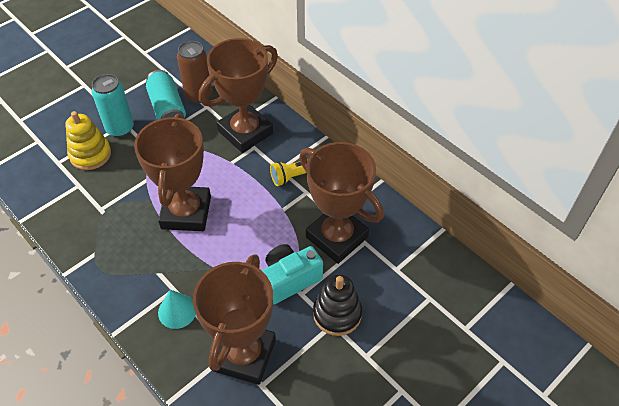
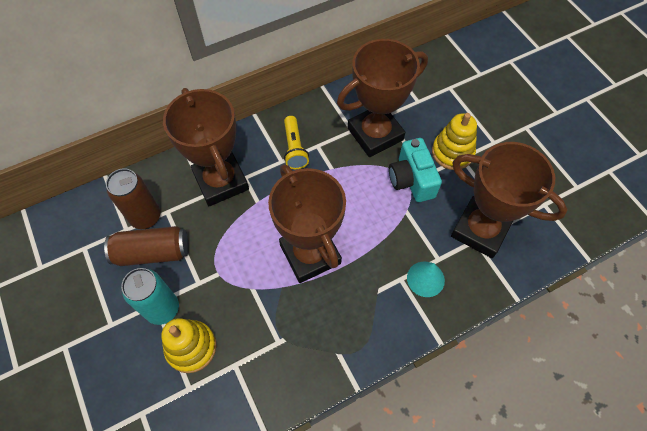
camera: 75 degrees left, 10 degrees up
(167, 109) = (152, 252): turquoise can -> brown can
(186, 212) = (310, 254): brown trophy -> brown trophy turned 45 degrees clockwise
(337, 314) = (452, 152): black stacking toy -> yellow stacking toy

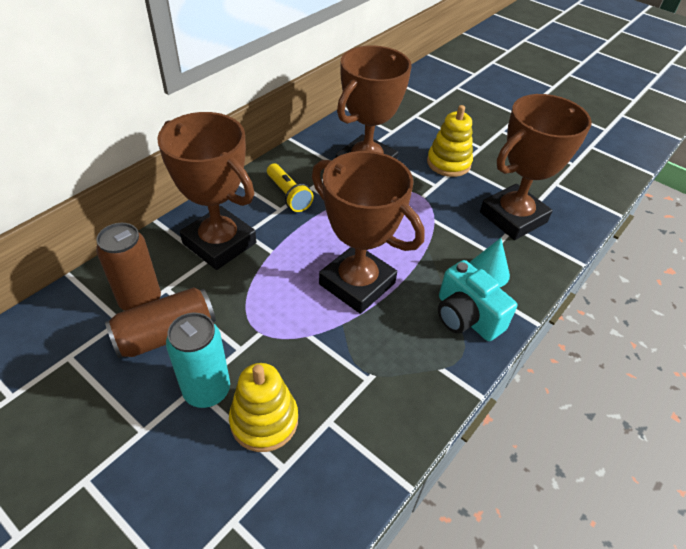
camera: 25 degrees left, 15 degrees down
(411, 180) = (423, 193): turquoise camera -> turquoise camera (466, 317)
(480, 230) = (513, 217): brown trophy -> brown trophy turned 45 degrees counterclockwise

